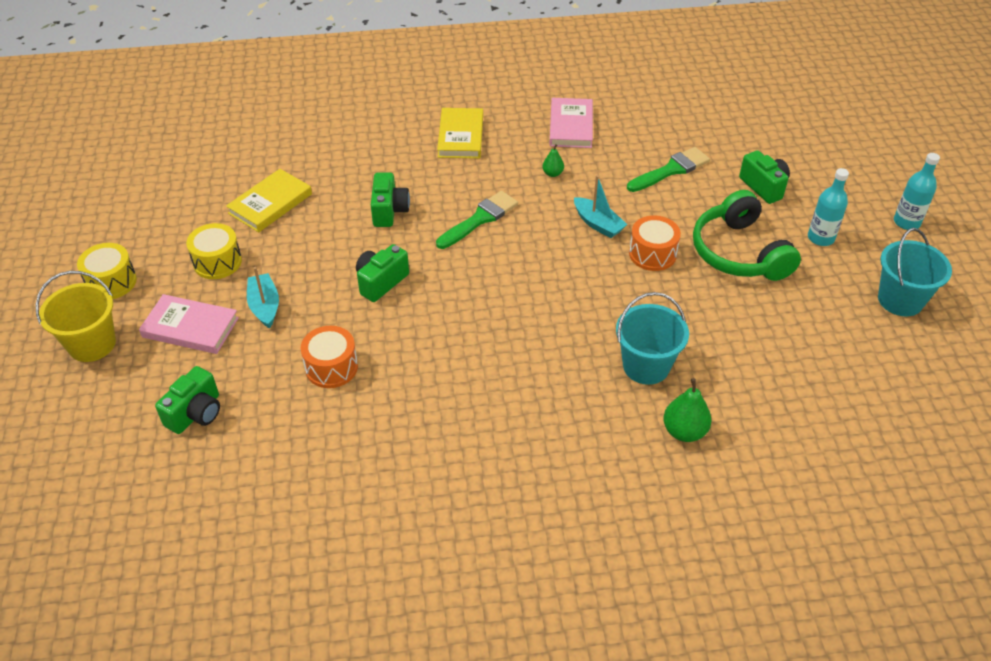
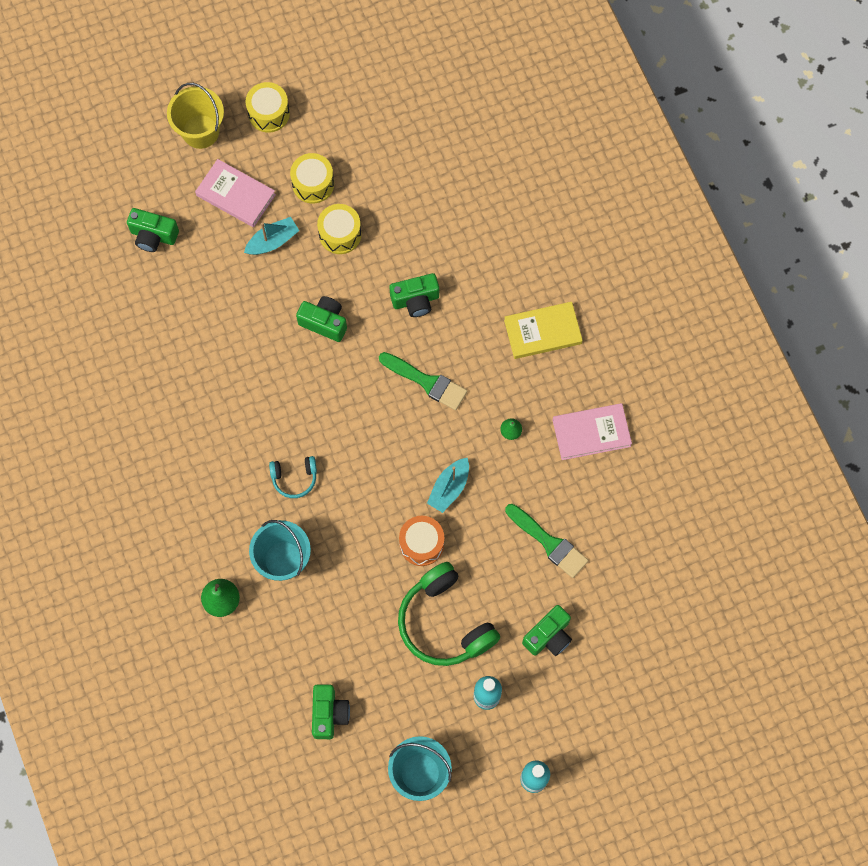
camera: 75 degrees right, 25 degrees up
(190, 327) = (236, 195): pink book -> pink book turned 60 degrees counterclockwise
(270, 203) = (397, 197): yellow book -> none
(287, 252) = (340, 234): none -> yellow drum
(331, 367) = (221, 316): orange drum -> none
(551, 339) = (294, 478): none -> turquoise headphones
(739, 252) = (445, 622): green headphones -> green headphones turned 90 degrees counterclockwise
(831, 360) = (329, 714): none -> green camera

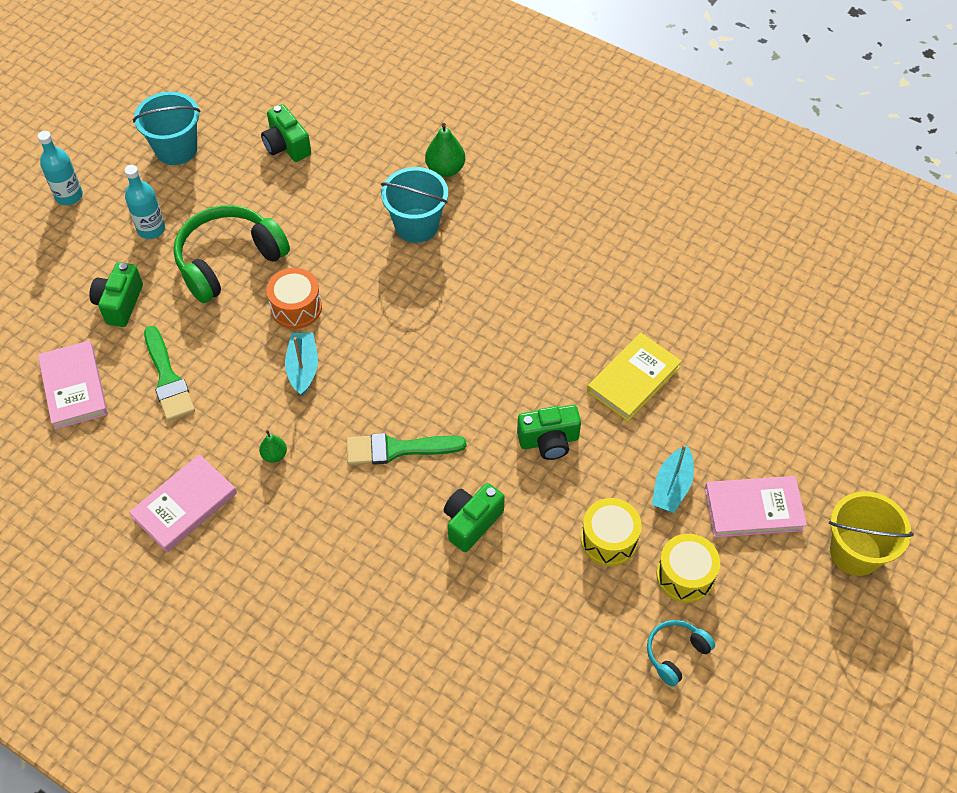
camera: 145 degrees right, 15 degrees down
(153, 236) = (793, 415): green camera -> none
(269, 113) = (805, 624): yellow drum -> none
(294, 478) = (461, 291): turquoise headphones -> turquoise headphones (676, 653)
(445, 622) = (229, 261): green headphones -> green headphones turned 60 degrees counterclockwise
(542, 332) = (306, 577): yellow book -> yellow book (633, 379)
(549, 543) = (168, 379): green brush -> green brush turned 120 degrees counterclockwise
(619, 580) = (74, 387): none -> pink book

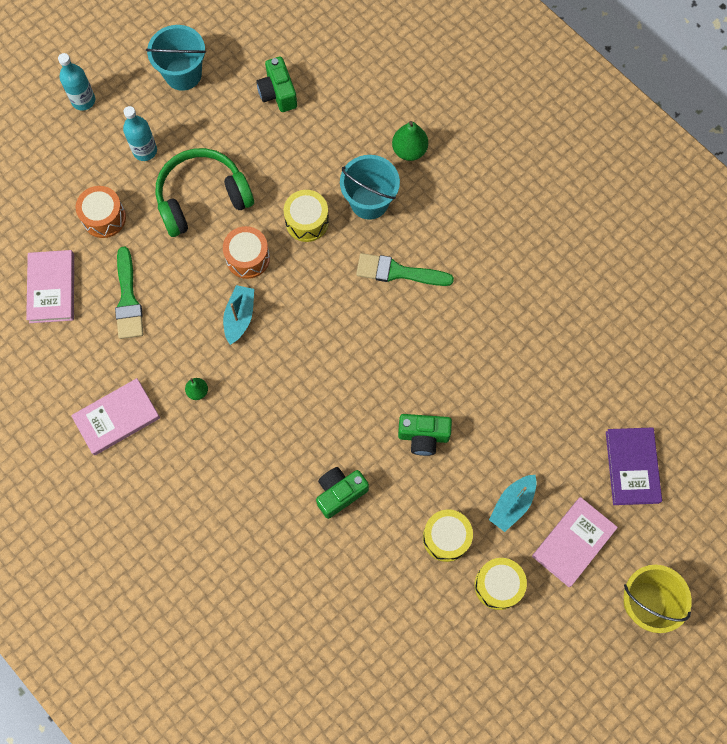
camera: 15 degrees right, 15 degrees up
(120, 303) = (104, 218): green camera -> orange drum
(353, 258) = (307, 221): none -> yellow drum
(398, 449) = (298, 412): green brush -> green brush (398, 272)
(633, 379) = (511, 397): yellow book -> none
(676, 653) = (470, 649): turquoise headphones -> none
(753, 509) = (573, 542): pink book -> pink book turned 60 degrees counterclockwise
(789, 417) = (632, 467): none -> purple book

